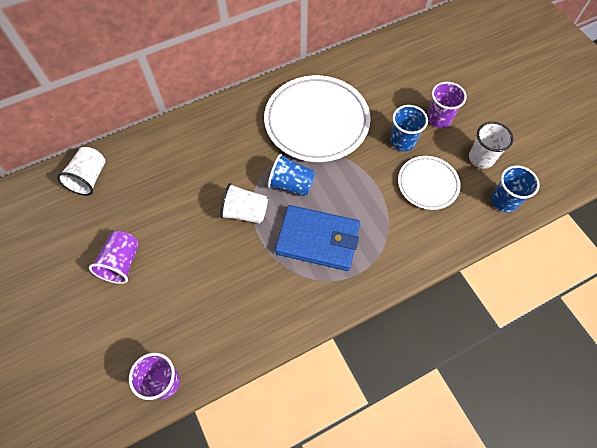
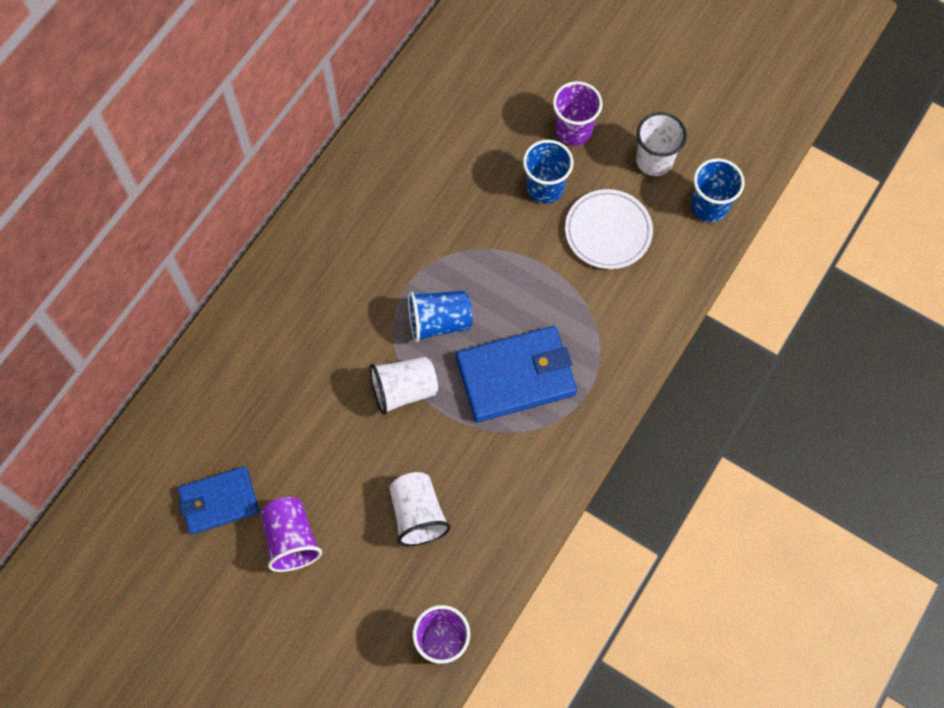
camera: 30 degrees left, 5 degrees up
(89, 178) = (165, 456): white cup -> white cup (418, 514)
(99, 218) = (219, 501): none -> blue wallet
(316, 122) = (418, 216): white plate -> none

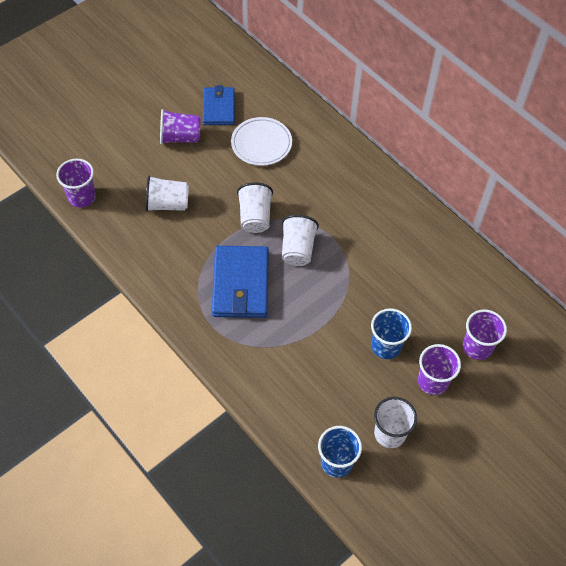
camera: 105 degrees right, 10 degrees down
(439, 322) = (297, 249): blue cup -> white cup
(512, 93) = (477, 347): none -> purple cup
(608, 231) = (336, 379): white plate -> white plate (261, 144)

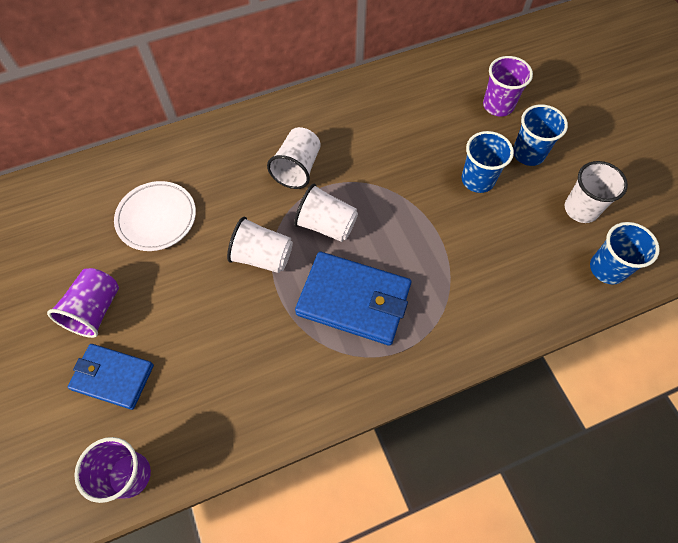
camera: 70 degrees left, 5 degrees up
(167, 204) = (197, 355): white cup -> white cup (297, 168)
(219, 108) = (74, 250): blue wallet -> blue wallet (113, 377)
(432, 381) = (528, 153): purple cup -> blue cup

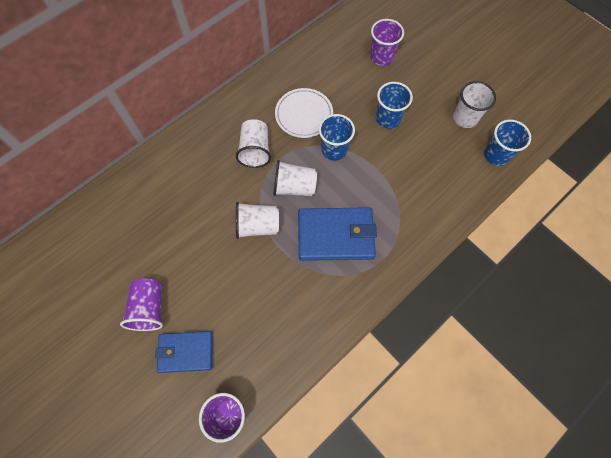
camera: 20 degrees left, 5 degrees up
(157, 218) = (165, 223): white plate -> white plate (304, 115)
(528, 153) = (415, 88): blue cup -> blue cup (334, 150)

